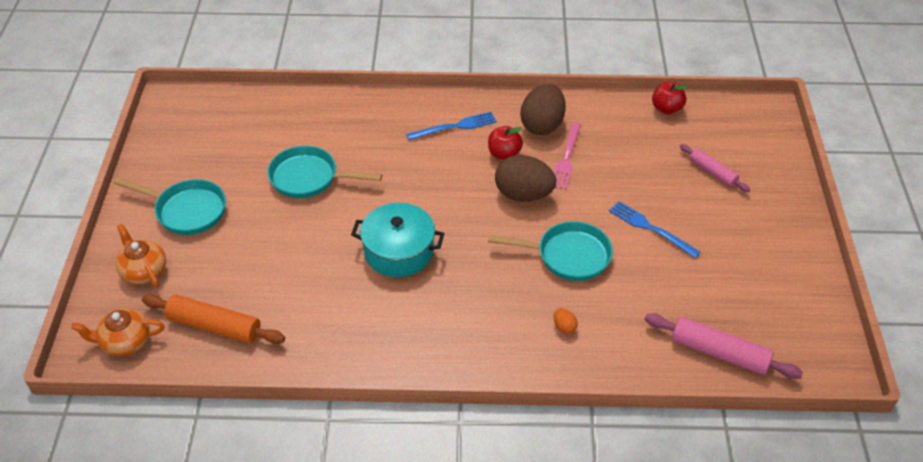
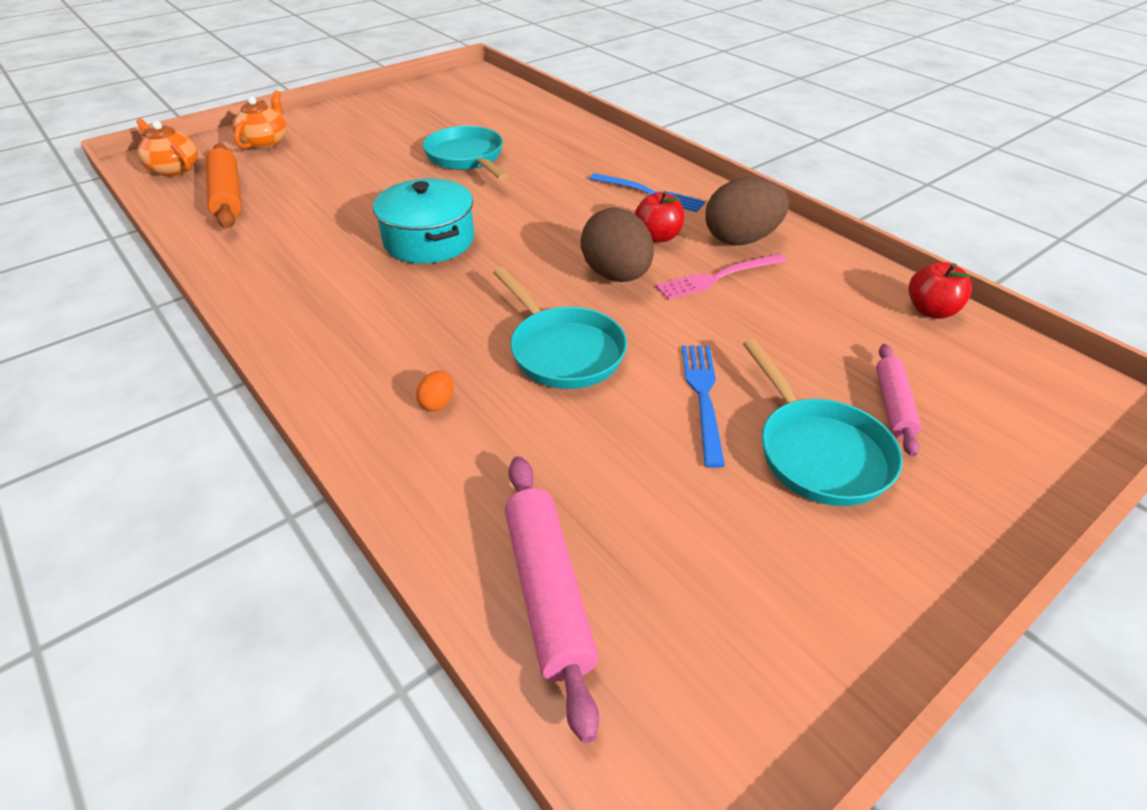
camera: 50 degrees right, 5 degrees down
(187, 210) = (356, 129): turquoise pan -> turquoise pan (818, 452)

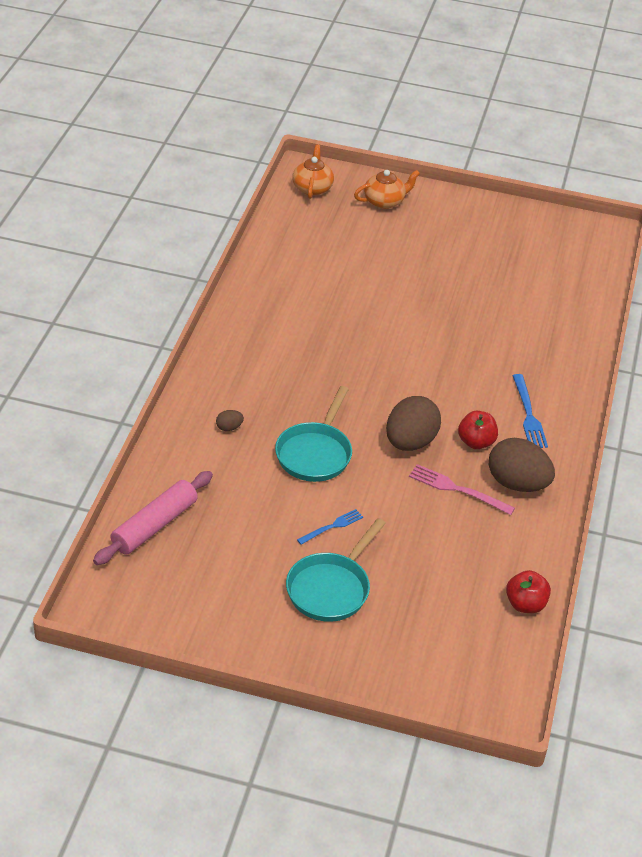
camera: 50 degrees right, 0 degrees up
(228, 196) = (311, 231): orange rolling pin -> none
(429, 240) = (359, 343): turquoise pot -> none
(437, 403) = (229, 428): orange egg -> brown egg
(467, 158) = (473, 302): turquoise pan -> none
(703, 396) = (332, 526): blue fork -> blue fork, size x0.66
(893, 405) = (403, 609): pink rolling pin -> none

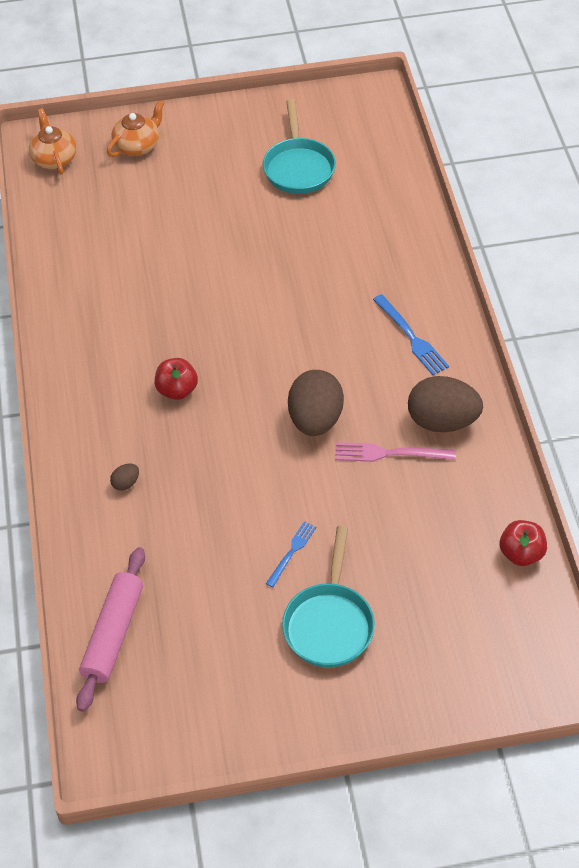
camera: 20 degrees left, 10 degrees up
(315, 453) = (229, 475): turquoise pan -> turquoise pan (298, 167)
(476, 442) = (378, 391): red apple -> red apple (177, 390)

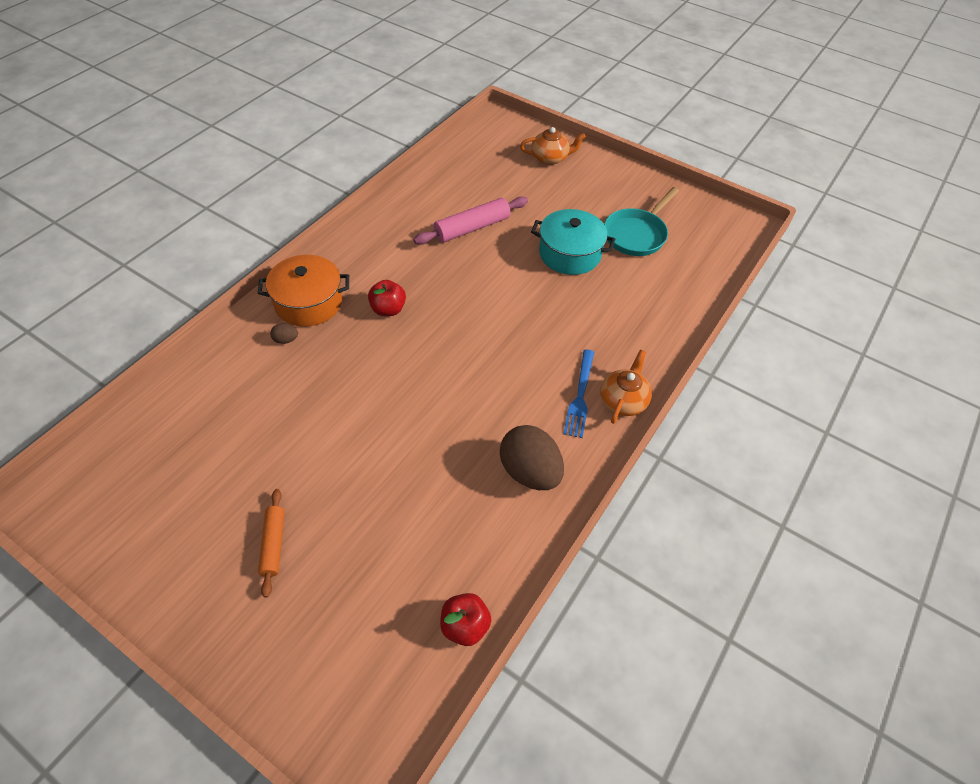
camera: 40 degrees right, 0 degrees up
(54, 158) = (493, 135): orange teapot -> orange teapot (623, 400)
(100, 439) = (308, 302): none -> orange pot
(113, 634) = (154, 424): pink rolling pin -> pink rolling pin (472, 228)
(265, 226) = (569, 254): none -> turquoise pot
(292, 552) = (317, 471): blue fork -> none
(315, 420) = (446, 397): brown egg -> none
(329, 623) = (273, 544): turquoise pan -> orange rolling pin
(389, 453) = (464, 462): pink fork -> none

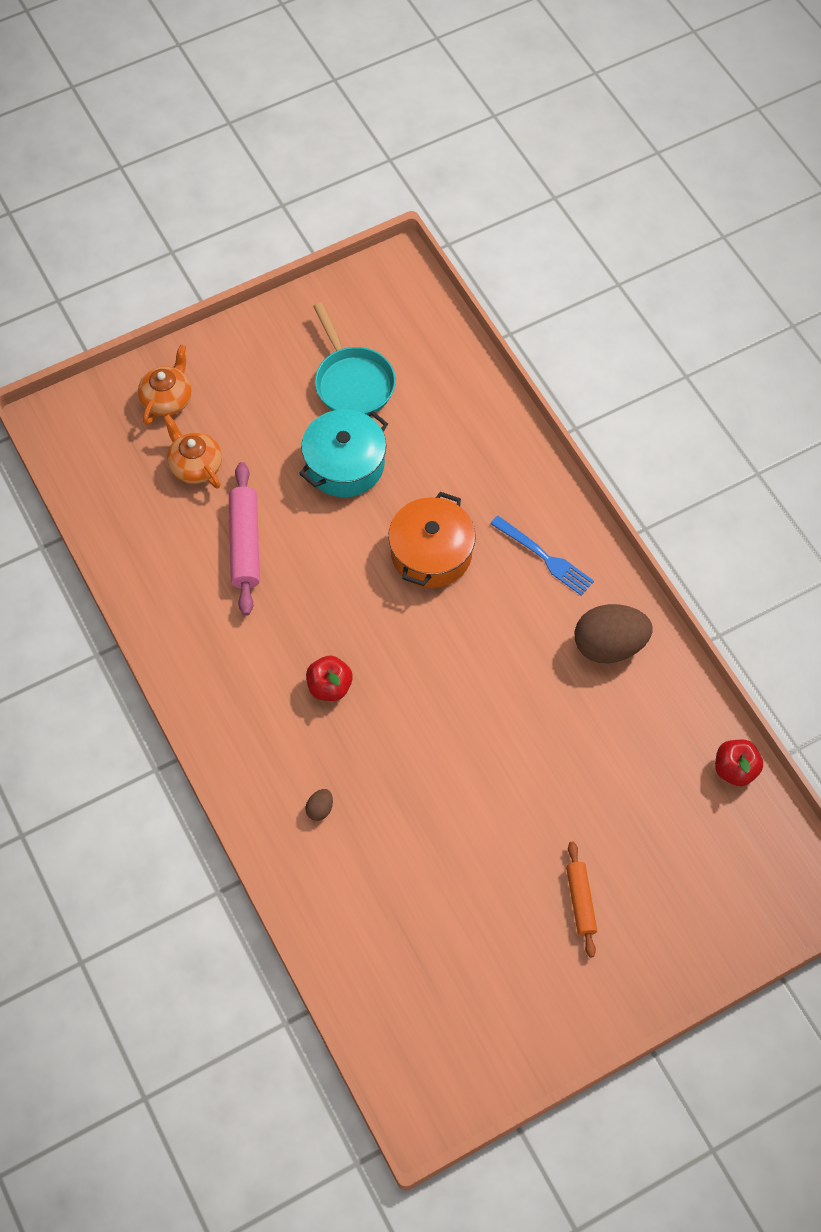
camera: 60 degrees left, 10 degrees up
(273, 544) = (580, 901): orange rolling pin -> orange rolling pin turned 60 degrees clockwise
(308, 302) = (273, 766): orange pot -> orange pot (431, 553)
(623, 400) = (569, 522): orange teapot -> orange teapot (195, 465)

